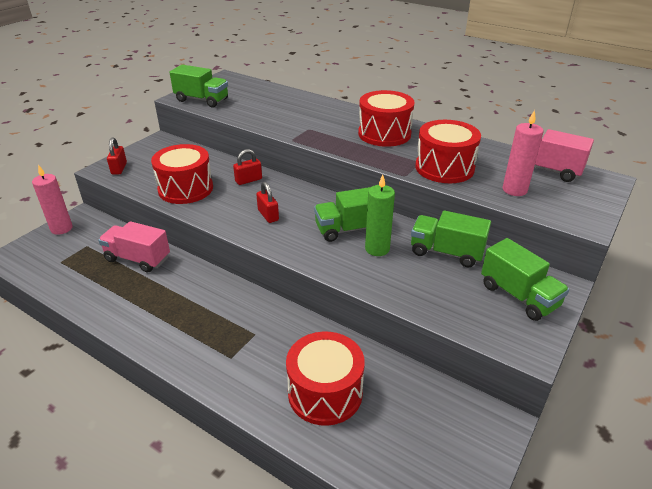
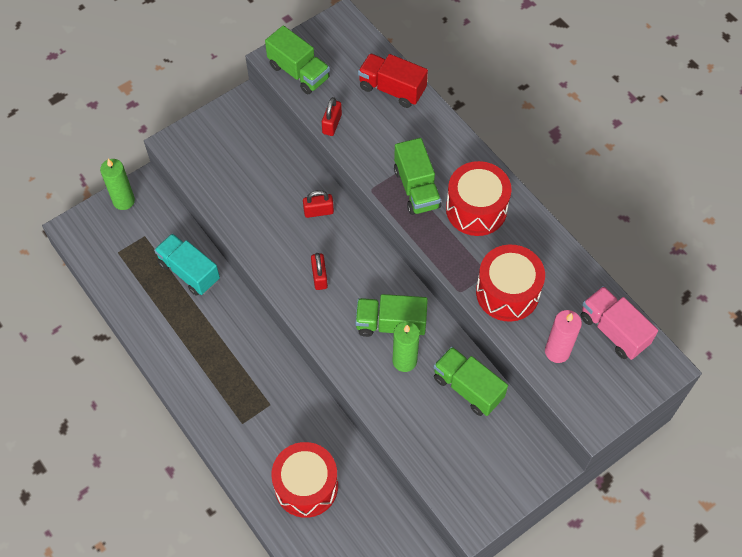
camera: 20 degrees right, 25 degrees up
(61, 228) = (124, 201): pink candle -> green candle
(119, 168) = (190, 147): red padlock -> red padlock (332, 124)
(138, 259) = (189, 272): pink truck -> turquoise truck
(185, 189) = (250, 206): red drum -> none
(280, 96) = (392, 89): none -> red truck
(519, 296) = (502, 463): green truck -> green truck (416, 188)

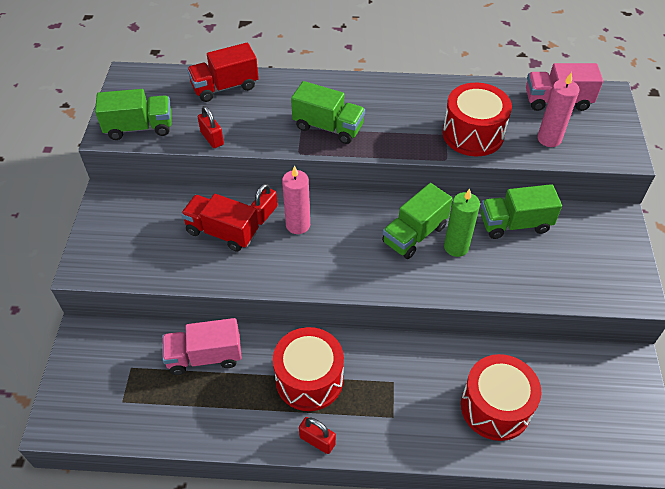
camera: 50 degrees left, 10 degrees down
(124, 201) = (77, 360): green candle -> none
(189, 272) = (204, 356): turquoise truck -> pink truck
(277, 199) = (222, 232): none -> red truck
(319, 277) = (325, 252): red padlock -> red padlock (317, 441)
(328, 241) = (298, 225): none -> pink candle
(476, 209) = (383, 107): red drum -> red drum (309, 379)

